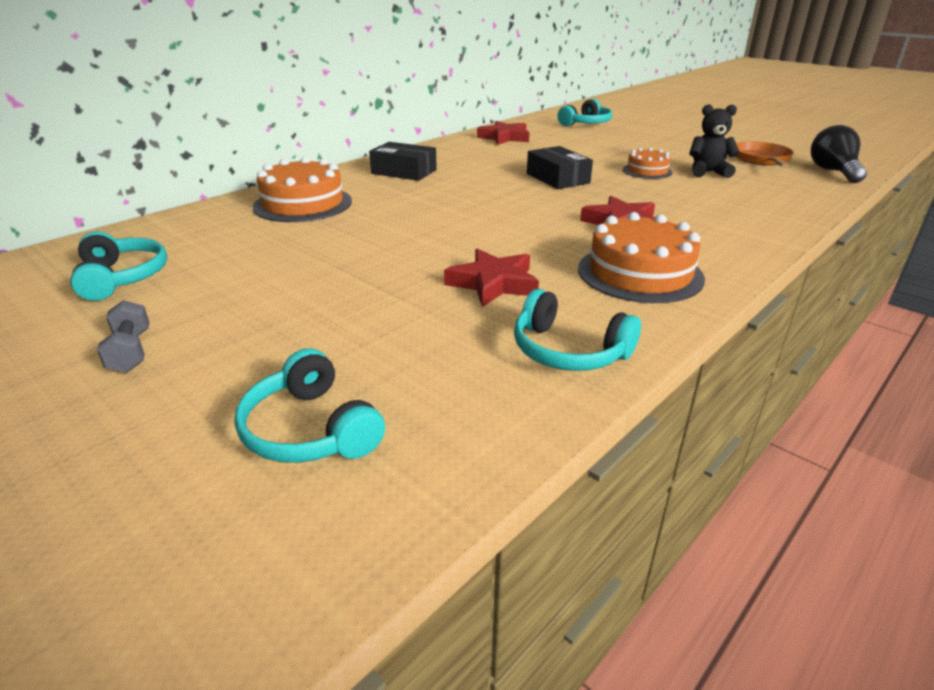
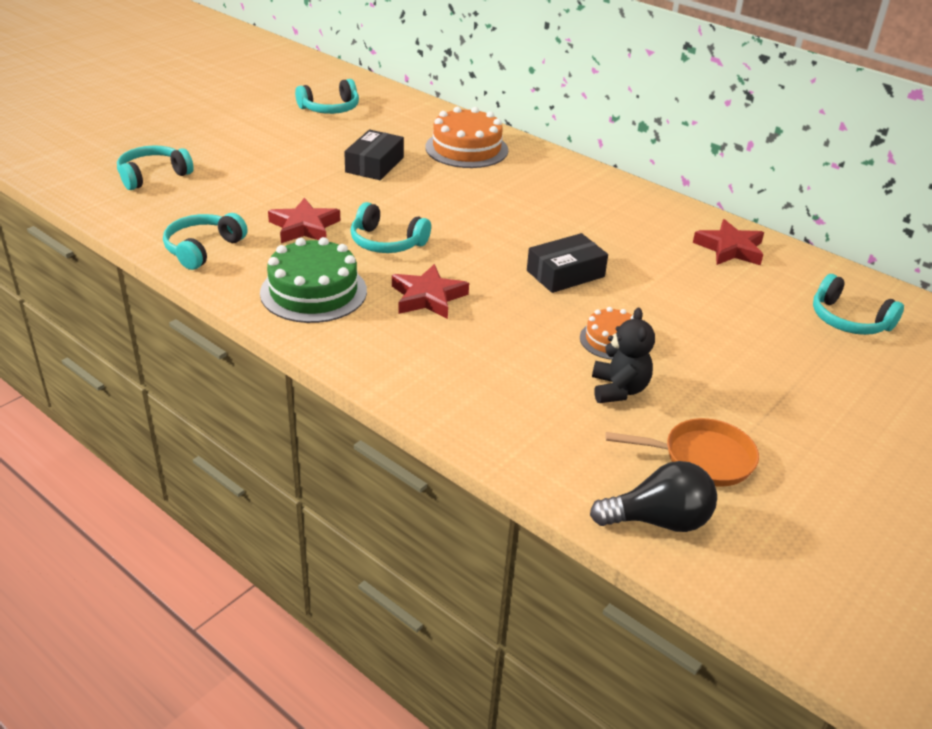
camera: 85 degrees right, 5 degrees up
(131, 351) = (239, 125): grey dumbbell -> none
(404, 172) = (566, 188): black box -> black box (374, 165)
(521, 240) = (386, 242): none -> turquoise headphones
(640, 273) = (313, 292): orange cake -> green cake

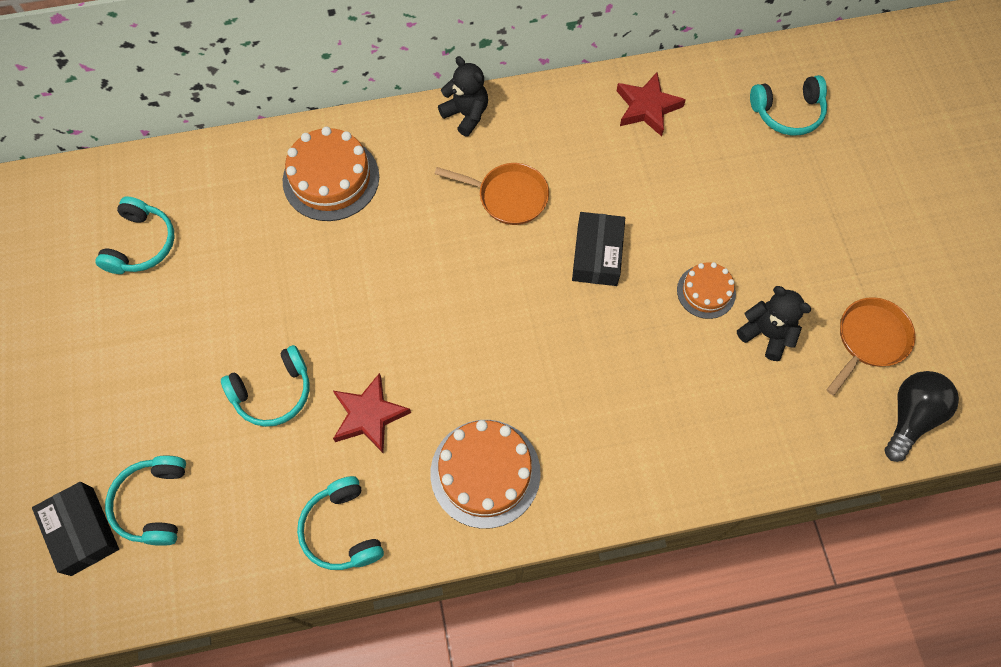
camera: 50 degrees left, 30 degrees up
(313, 292) = (485, 473): green cake -> orange cake
(374, 165) = (298, 280): black box -> black box (82, 531)
(386, 242) = (448, 361): turquoise headphones -> turquoise headphones (273, 392)
(428, 297) = (557, 385): red star -> none
(555, 217) = (508, 197): none -> orange pan
(594, 177) = (466, 114): none -> black teddy bear

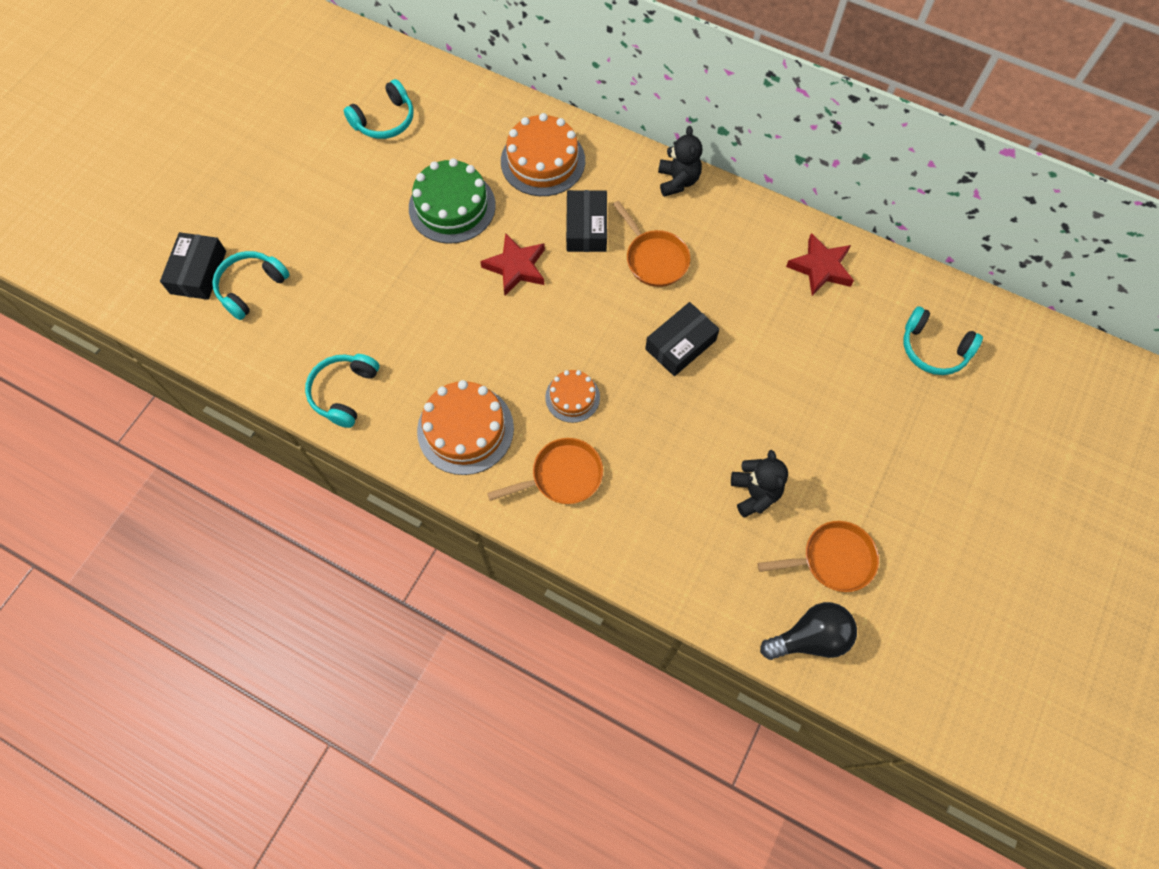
camera: 40 degrees right, 0 degrees up
(273, 392) = (380, 274): turquoise headphones -> none
(284, 279) = (452, 206): none -> green cake
(369, 416) = (425, 334): red star -> red star (516, 267)
(425, 211) = (586, 228): none -> black box
(605, 445) = (562, 476): none -> orange pan
(706, 291) = (737, 429): orange cake -> orange cake (572, 397)

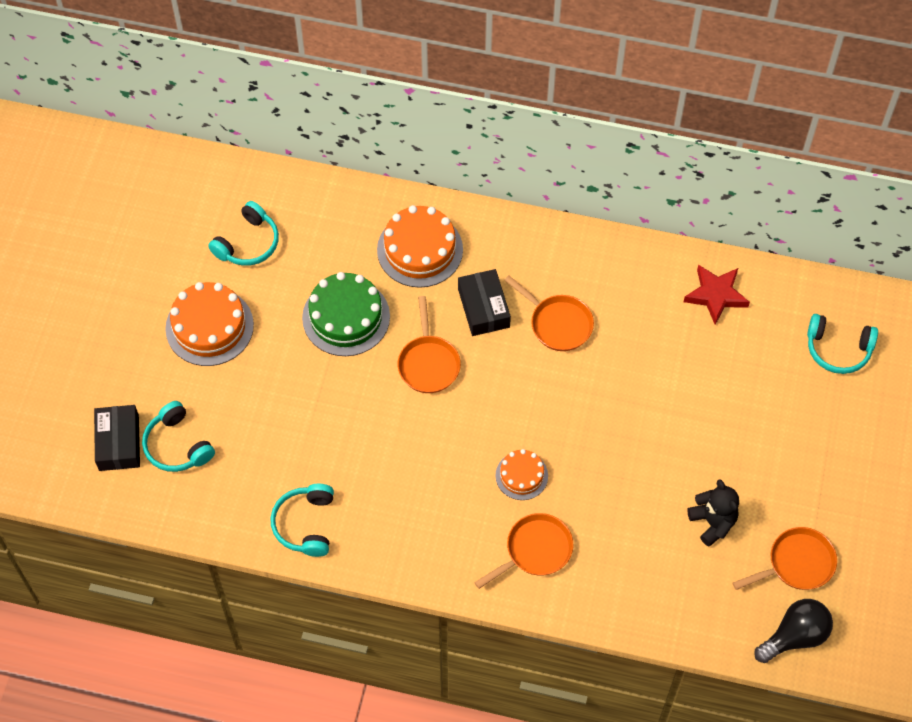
camera: 15 degrees left, 5 degrees down
(251, 288) = (177, 445): turquoise headphones -> turquoise headphones turned 60 degrees counterclockwise
(465, 429) = (432, 530): orange cake -> orange cake (209, 326)
(516, 267) = (428, 363): red star -> orange pan
(678, 181) = (557, 240): black teddy bear -> none
(680, 344) = (606, 401): black box -> none

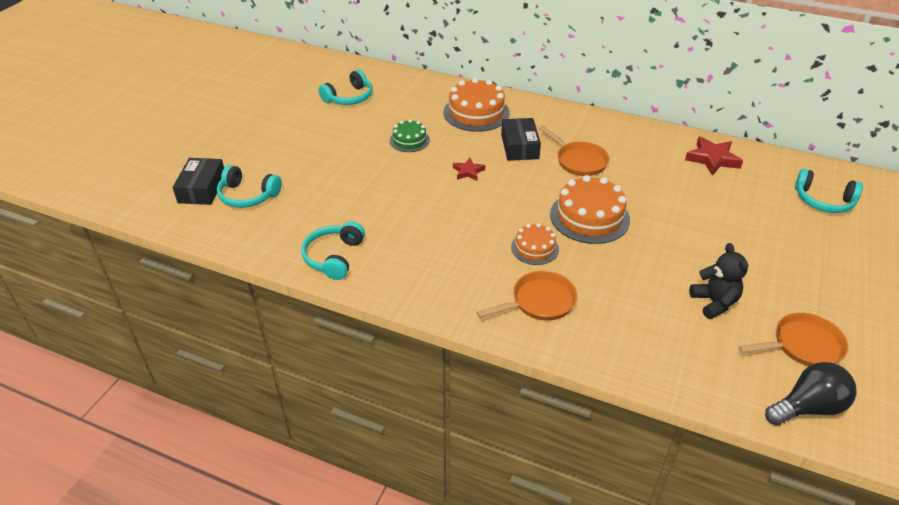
camera: 10 degrees right, 20 degrees down
(177, 445) = (248, 195): turquoise headphones -> turquoise headphones turned 45 degrees counterclockwise
(209, 326) = (303, 134): orange cake -> orange cake (589, 217)
(346, 317) = (409, 140): green cake -> green cake, size x0.58
(428, 363) = (468, 172): orange pan -> red star

